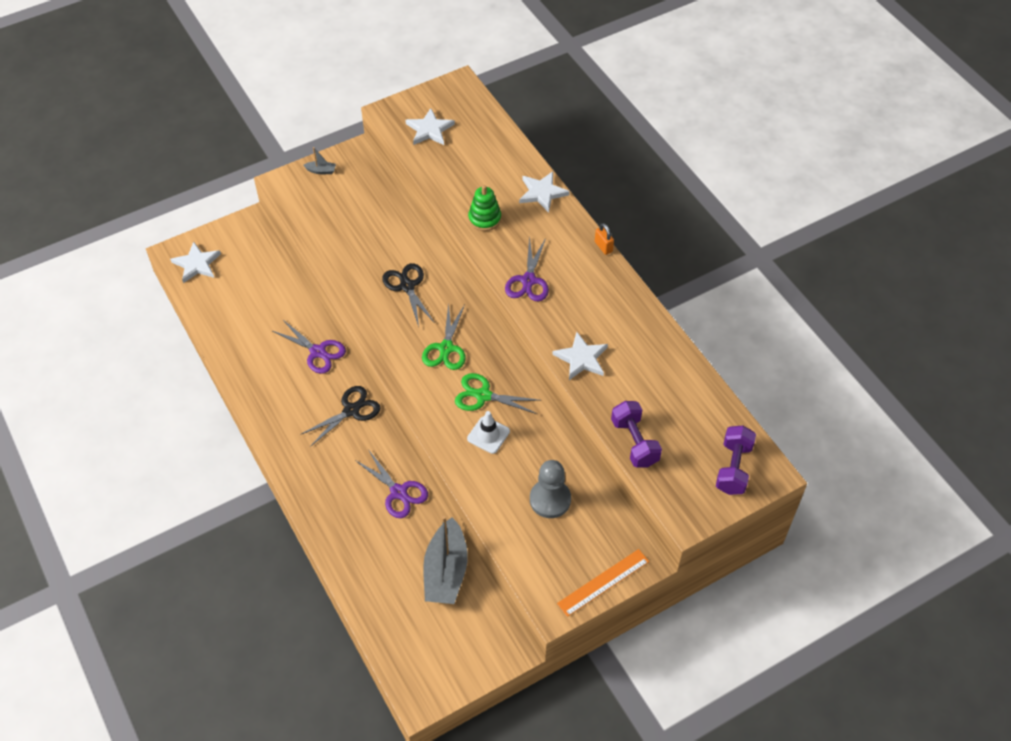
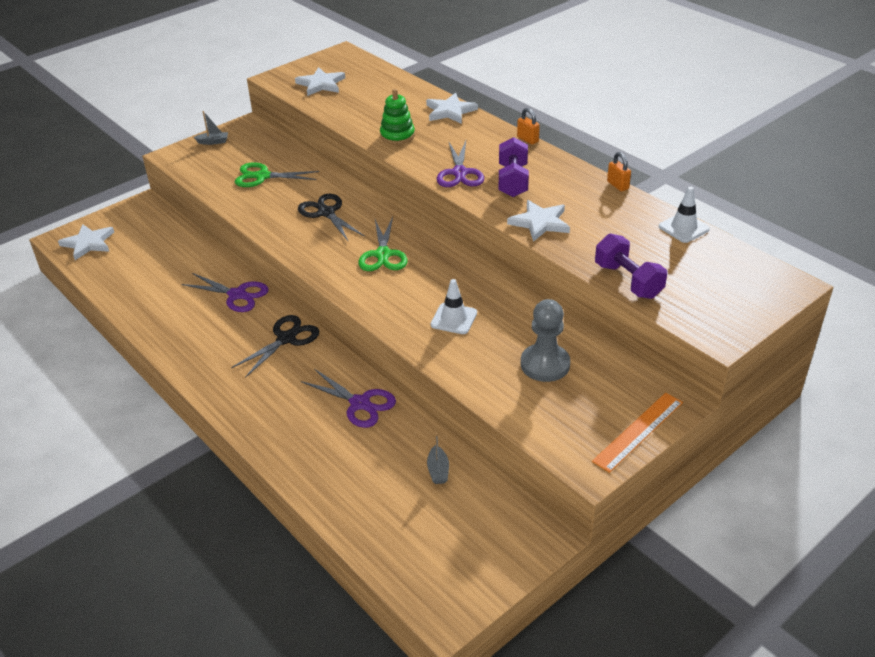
camera: 10 degrees left, 15 degrees down
(446, 571) = (438, 470): grey boat -> grey boat, size x0.41
(483, 395) = (436, 287): green scissors -> green scissors (262, 176)
(666, 324) = (617, 185): none -> orange padlock
(705, 389) = (683, 228): none -> white traffic cone
(733, 468) = (747, 286): purple dumbbell -> purple dumbbell (512, 181)

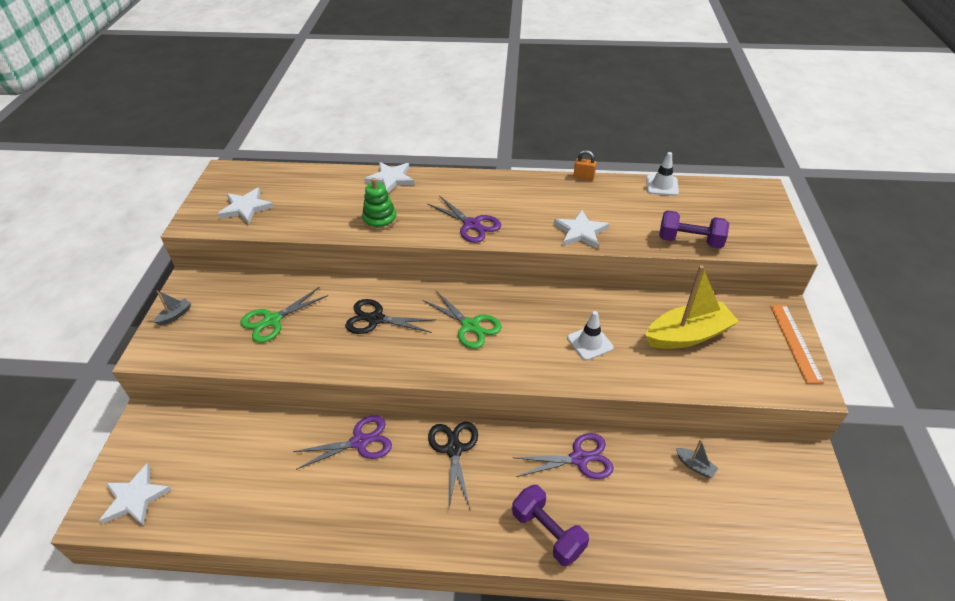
camera: 45 degrees left, 5 degrees up
(512, 181) = (516, 210): purple dumbbell -> purple dumbbell (548, 532)
(527, 139) = (479, 173): orange padlock -> none
(545, 364) = (687, 335): grey pawn -> yellow boat

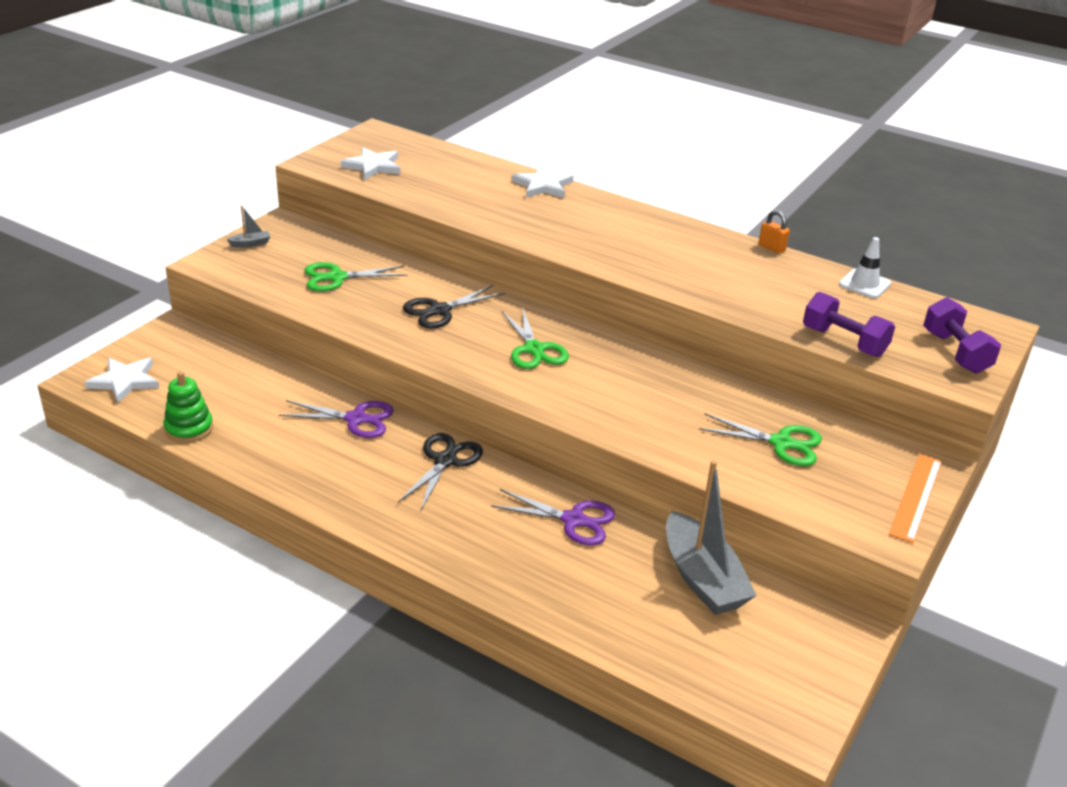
camera: 25 degrees right, 10 degrees down
(376, 319) = (439, 311): black scissors -> black scissors turned 75 degrees counterclockwise
(380, 220) = (500, 216): green stacking toy -> green stacking toy (189, 428)
(472, 225) = (596, 249): purple scissors -> none
(548, 532) = (485, 561): purple dumbbell -> purple dumbbell (955, 352)
(580, 232) = (716, 293): white star -> none
(590, 343) = (655, 408): white traffic cone -> none
(687, 335) = (781, 443): yellow boat -> green scissors
(695, 466) = (702, 578): grey boat -> grey boat, size x2.42

